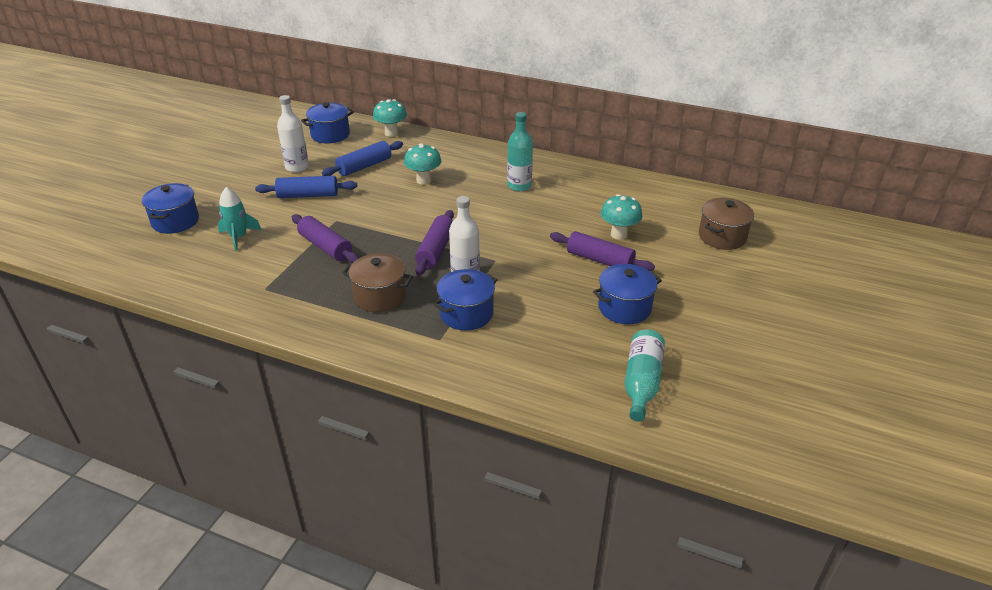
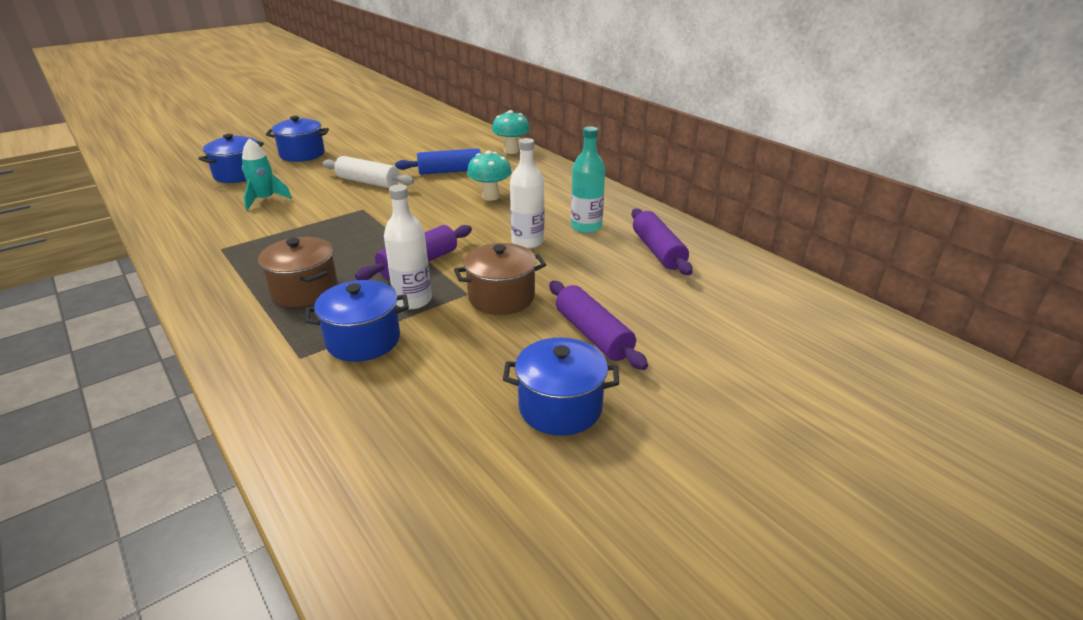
camera: 30 degrees right, 5 degrees down
(297, 167) = (391, 158): white bottle -> white bottle (527, 242)
(308, 195) = (368, 182): blue rolling pin -> white rolling pin
(325, 247) = (322, 228): purple rolling pin -> purple rolling pin (658, 251)
(330, 135) = (454, 140): blue pot -> blue pot (302, 154)
(619, 234) = (652, 312): turquoise mushroom -> none
(641, 382) = (467, 528): turquoise bottle -> none
(722, 237) = (806, 363): brown pot -> brown pot (501, 297)

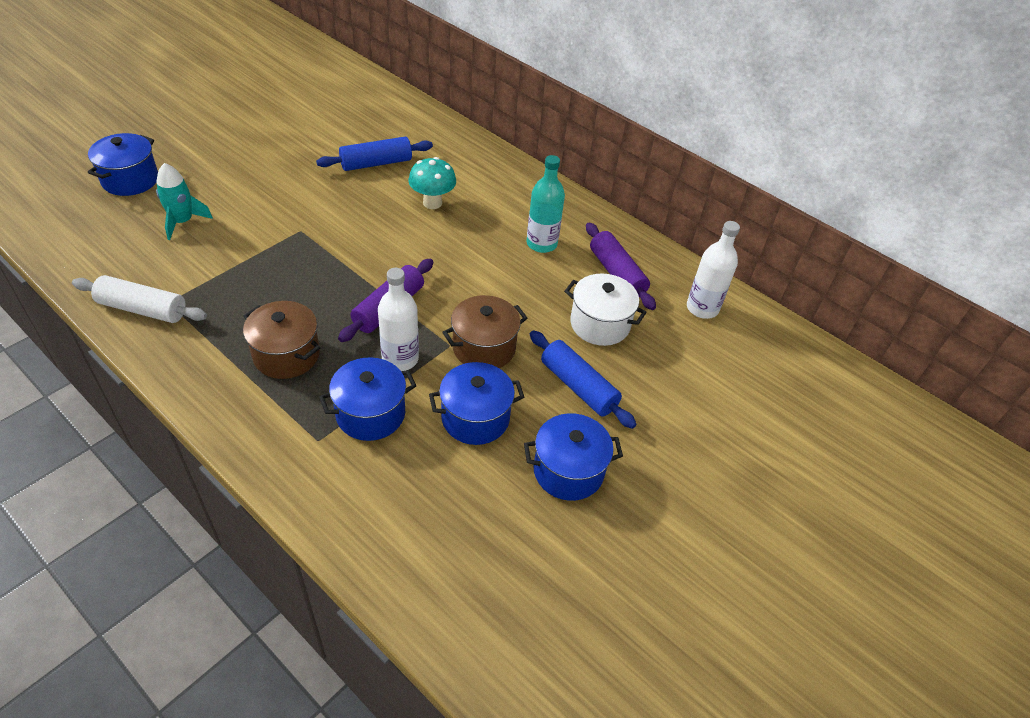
camera: 15 degrees left, 15 degrees up
(302, 154) = (192, 140): blue pot -> blue pot (475, 418)
(368, 182) = (290, 186): white rolling pin -> white rolling pin (142, 309)
(511, 151) = (434, 125): turquoise mushroom -> none
(527, 242) = (489, 269): white bottle -> white bottle (702, 308)
(593, 334) = (578, 386): purple rolling pin -> blue rolling pin
(630, 287) = (600, 324): none -> white pot

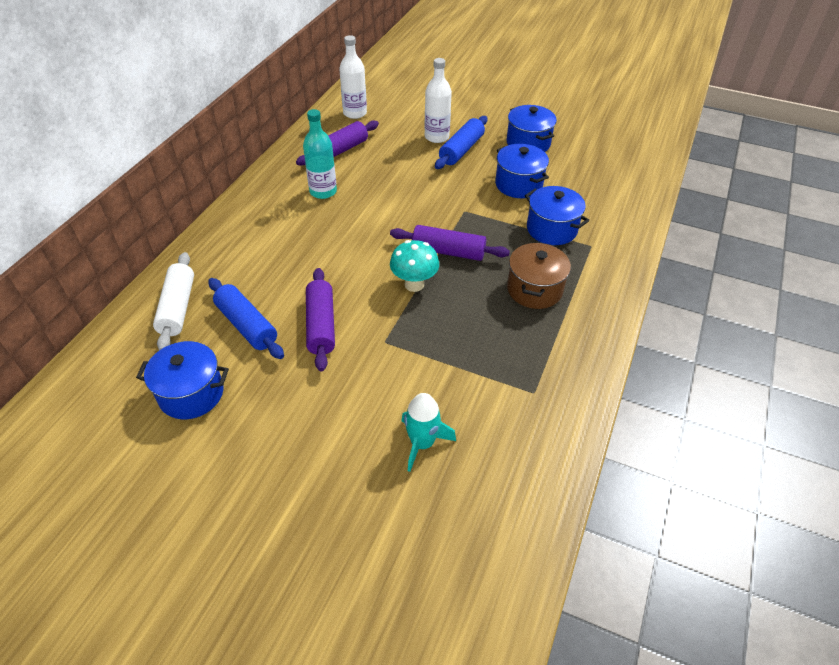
camera: 105 degrees left, 0 degrees up
(130, 180) = (375, 543): blue pot -> blue pot (191, 394)
(142, 309) = (555, 406): white rolling pin -> white rolling pin (178, 308)
(347, 200) = (321, 325): none -> purple rolling pin
(400, 359) = (494, 230): white bottle -> white bottle (436, 137)
(432, 203) = (297, 266): turquoise mushroom -> turquoise mushroom (414, 284)
(484, 348) = (456, 195): brown pot -> none
(600, 324) = (398, 150): white pot -> none

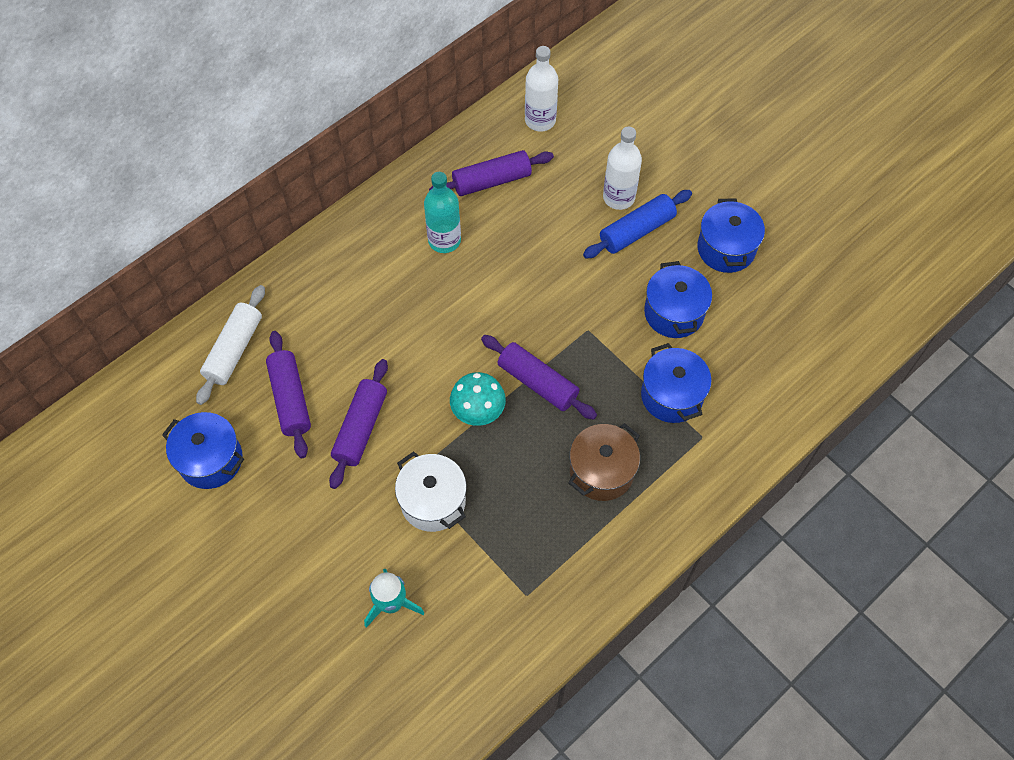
camera: 25 degrees right, 15 degrees up
(247, 325) = (290, 399): blue rolling pin -> purple rolling pin
(413, 355) = (433, 501): none -> white pot

